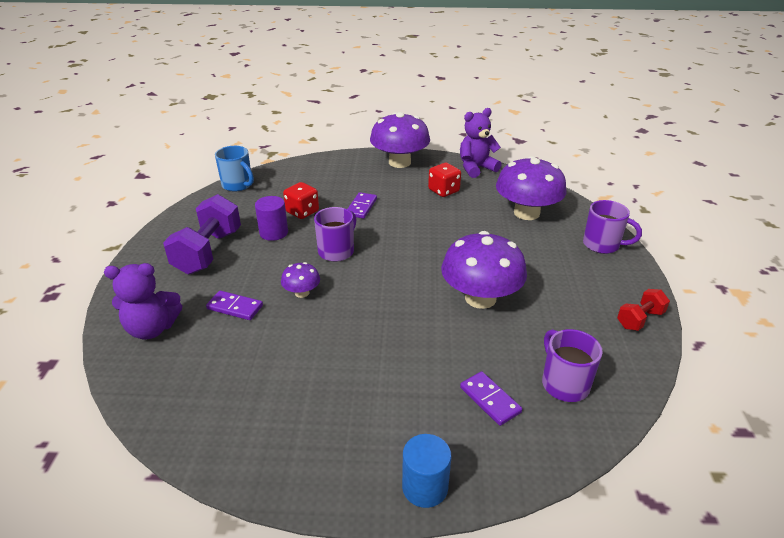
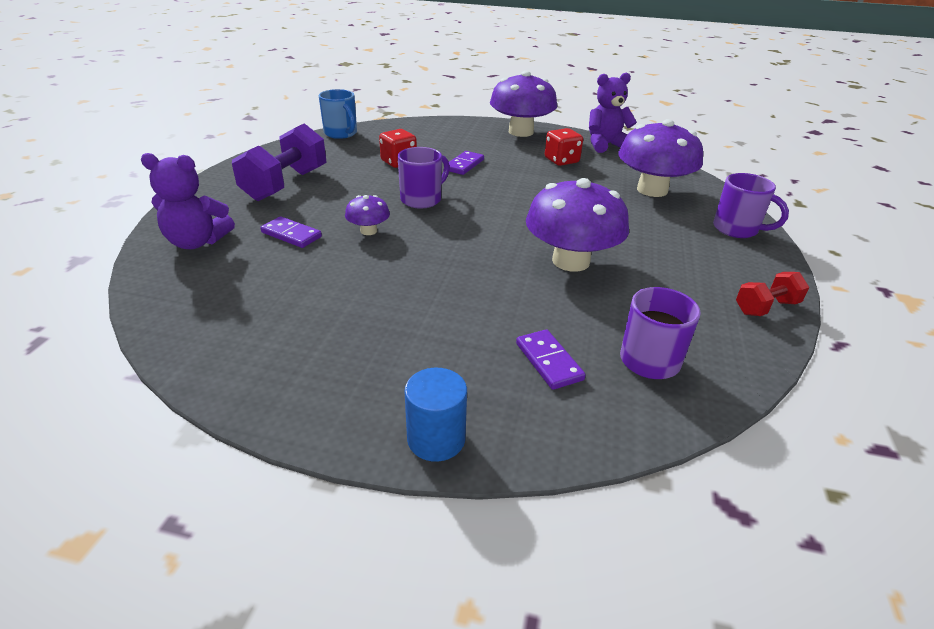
camera: 10 degrees right, 0 degrees up
(274, 233) = (361, 176): purple cylinder -> none

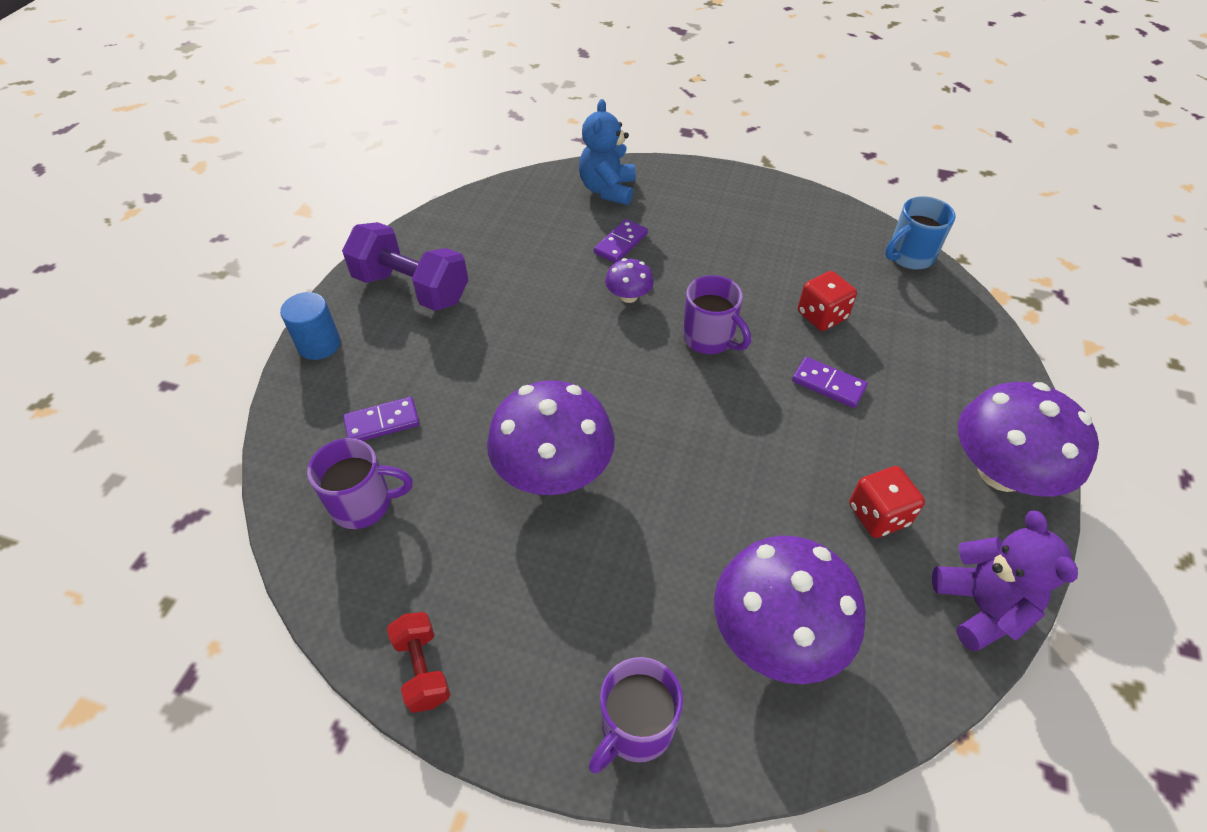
camera: 95 degrees right, 15 degrees up
(197, 242) = (608, 190): purple teddy bear -> blue teddy bear
(285, 184) = (736, 226): purple dumbbell -> purple dumbbell (412, 288)

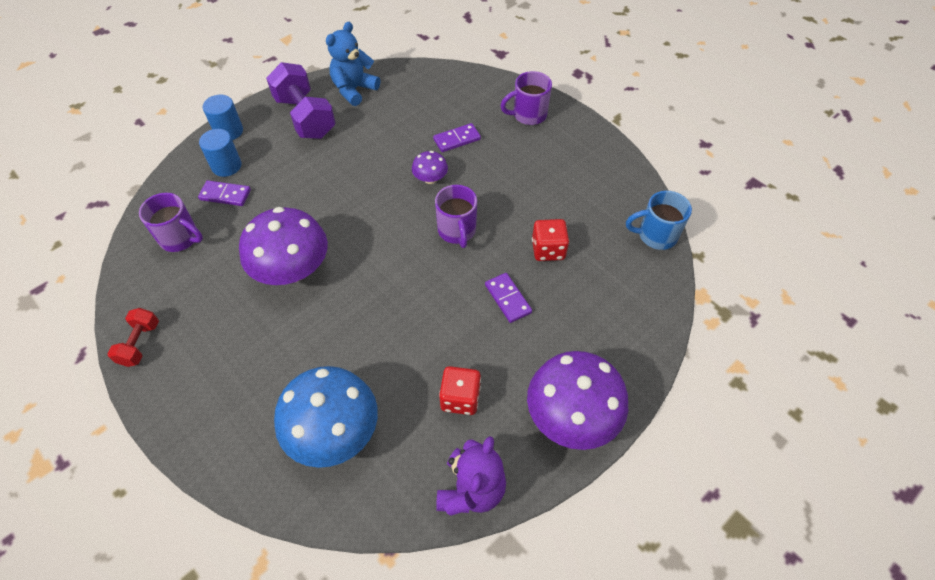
camera: 30 degrees right, 5 degrees up
(353, 387) = (226, 166): none -> blue cylinder
(608, 190) = (481, 97): blue teddy bear -> blue teddy bear (354, 90)
(635, 727) = (215, 436): purple mug -> purple mug (528, 115)
(777, 633) = (334, 432): purple mushroom -> blue mushroom

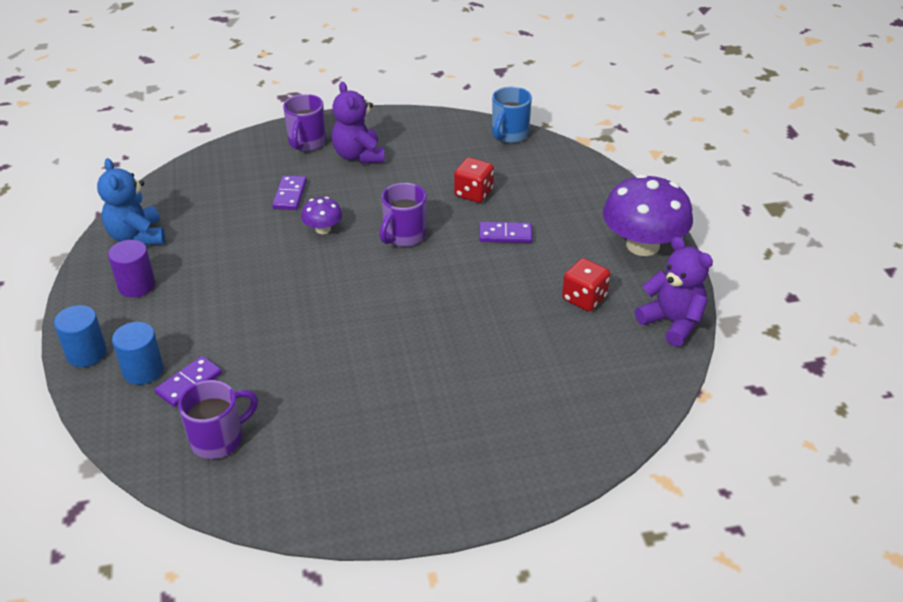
camera: 60 degrees left, 15 degrees down
(140, 344) = (345, 511): red dumbbell -> none
(292, 269) = (349, 360): purple mushroom -> none
(305, 117) = (136, 285): purple dumbbell -> purple cylinder
(334, 432) = (563, 388): blue mushroom -> none
(457, 231) = (404, 236): purple mug -> purple mug turned 105 degrees clockwise
(537, 153) = (359, 156): none -> purple teddy bear

